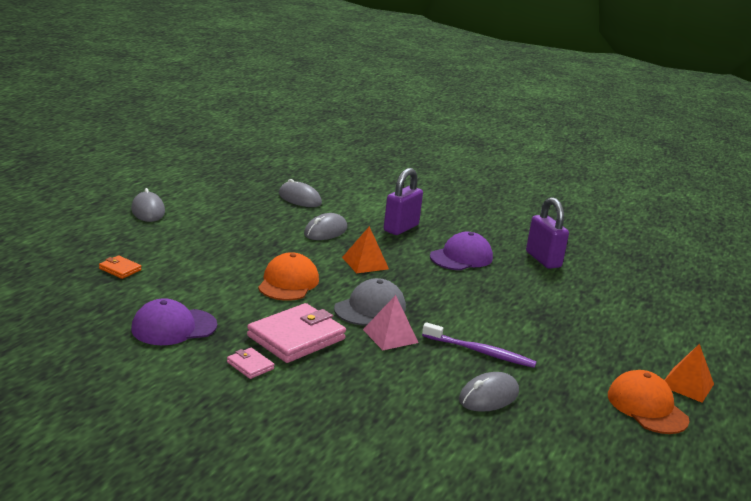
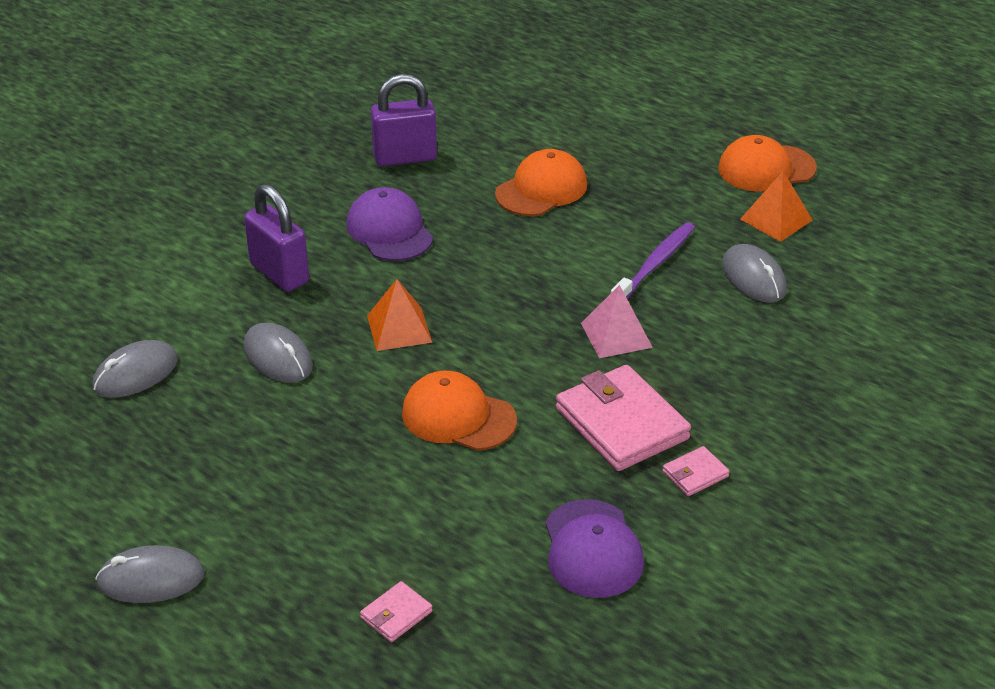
camera: 75 degrees left, 15 degrees up
(120, 269) = (396, 615): orange wallet -> pink wallet
(370, 308) = (541, 343): grey cap -> none
(542, 307) = (541, 189): none -> orange cap
(687, 384) = (720, 129): orange pyramid -> orange pyramid (776, 219)

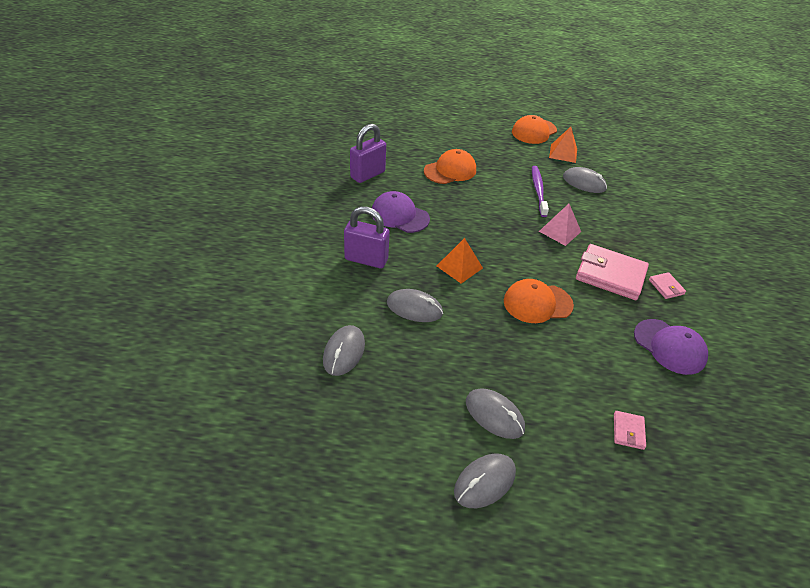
camera: 35 degrees left, 5 degrees up
(242, 519) = (494, 415): none -> grey mouse
(541, 189) = (450, 170): orange cap -> orange cap turned 45 degrees clockwise
(695, 474) = (666, 287): pink wallet -> pink wallet turned 45 degrees counterclockwise

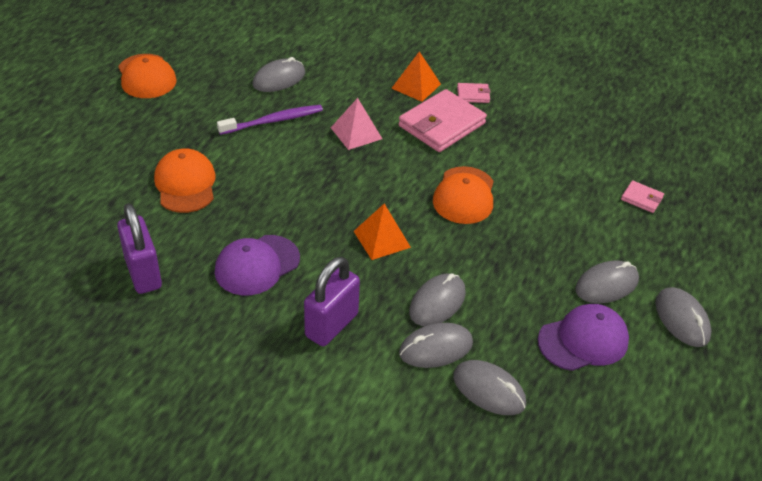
camera: 70 degrees left, 0 degrees up
(370, 315) = (436, 348): none -> grey mouse
(538, 191) = (273, 121): purple toothbrush -> purple toothbrush turned 135 degrees clockwise
(563, 153) = (210, 71): orange pyramid -> orange pyramid (416, 86)
(669, 346) = (550, 128): purple cap -> purple cap (583, 340)

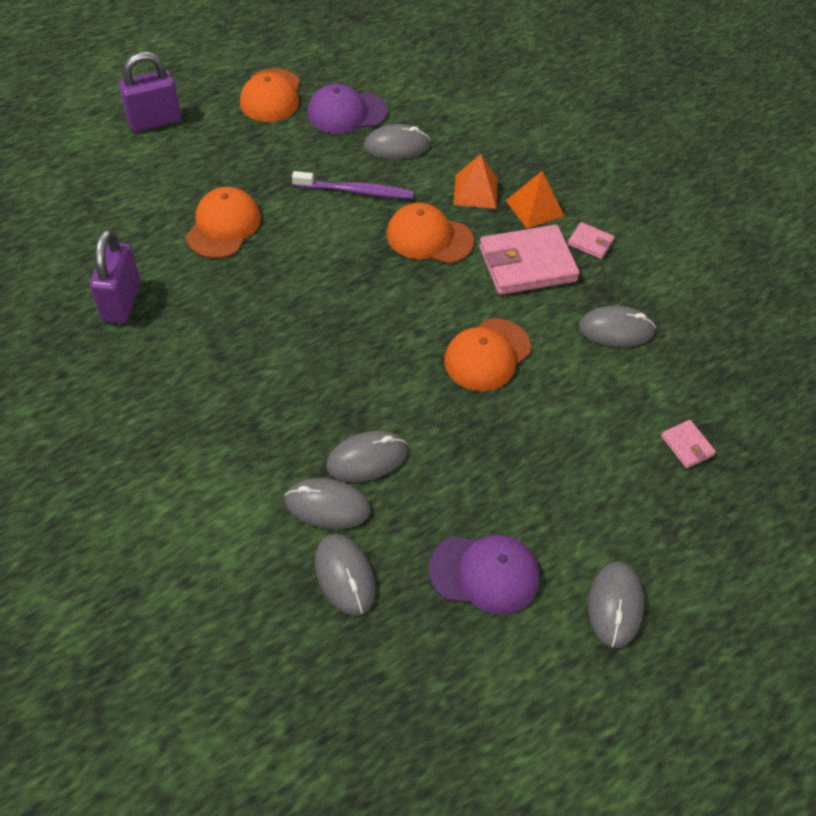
camera: 30 degrees right, 10 degrees up
(257, 265) = (226, 339): purple cap -> purple cap (346, 113)
(332, 325) = (248, 433): purple padlock -> purple padlock (155, 121)
(356, 133) = (429, 237): pink pyramid -> orange cap
(381, 239) = (364, 365): orange pyramid -> orange pyramid (475, 191)
(606, 285) = (561, 525): grey mouse -> grey mouse (616, 329)

